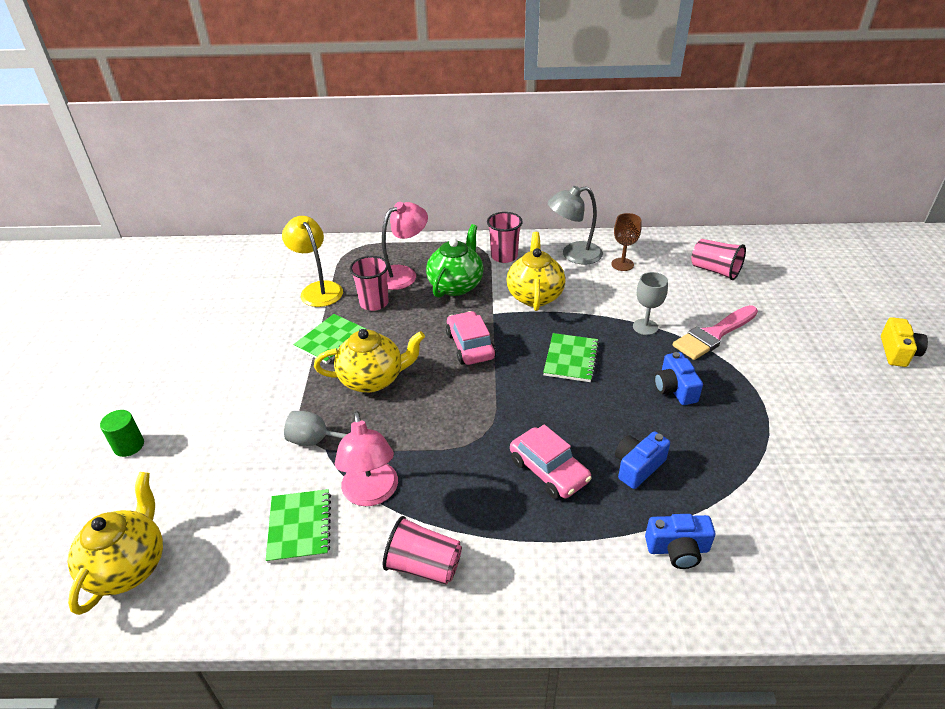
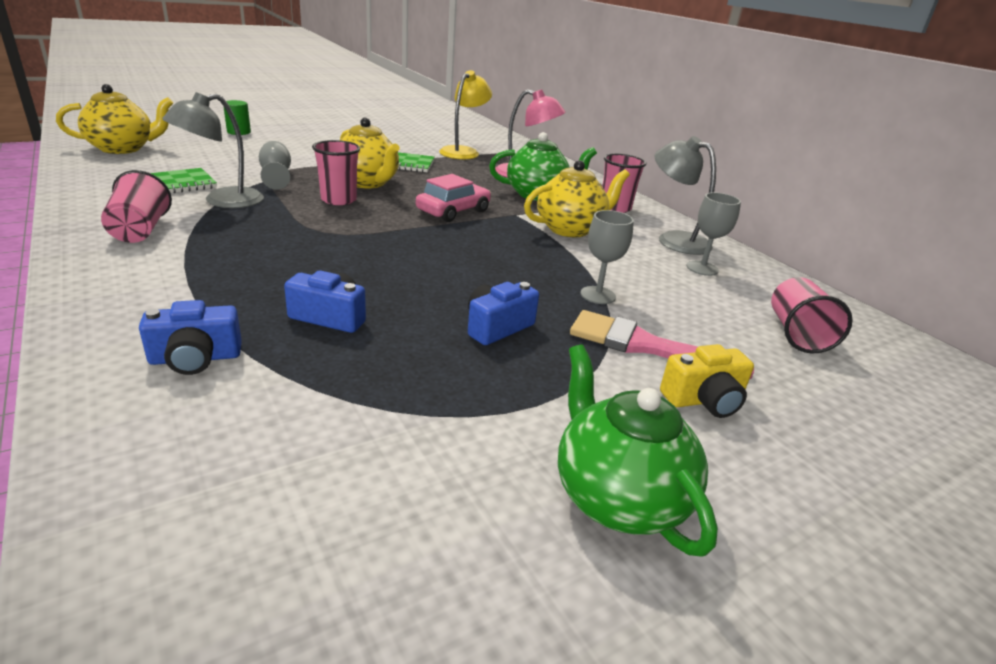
camera: 55 degrees right, 10 degrees down
(371, 494) = (223, 201): pink lamp -> grey lamp
(374, 303) = (470, 170): pink cup -> pink cup (338, 200)
(549, 470) = (293, 268): pink car -> none
(571, 359) = (485, 259): green notebook -> none
(622, 264) = (702, 268): brown goblet -> grey goblet
(677, 549) = (195, 358): blue camera -> blue camera turned 75 degrees counterclockwise
(844, 404) = (617, 497): none -> green teapot
(897, 352) = (872, 574): yellow camera -> yellow camera (704, 400)

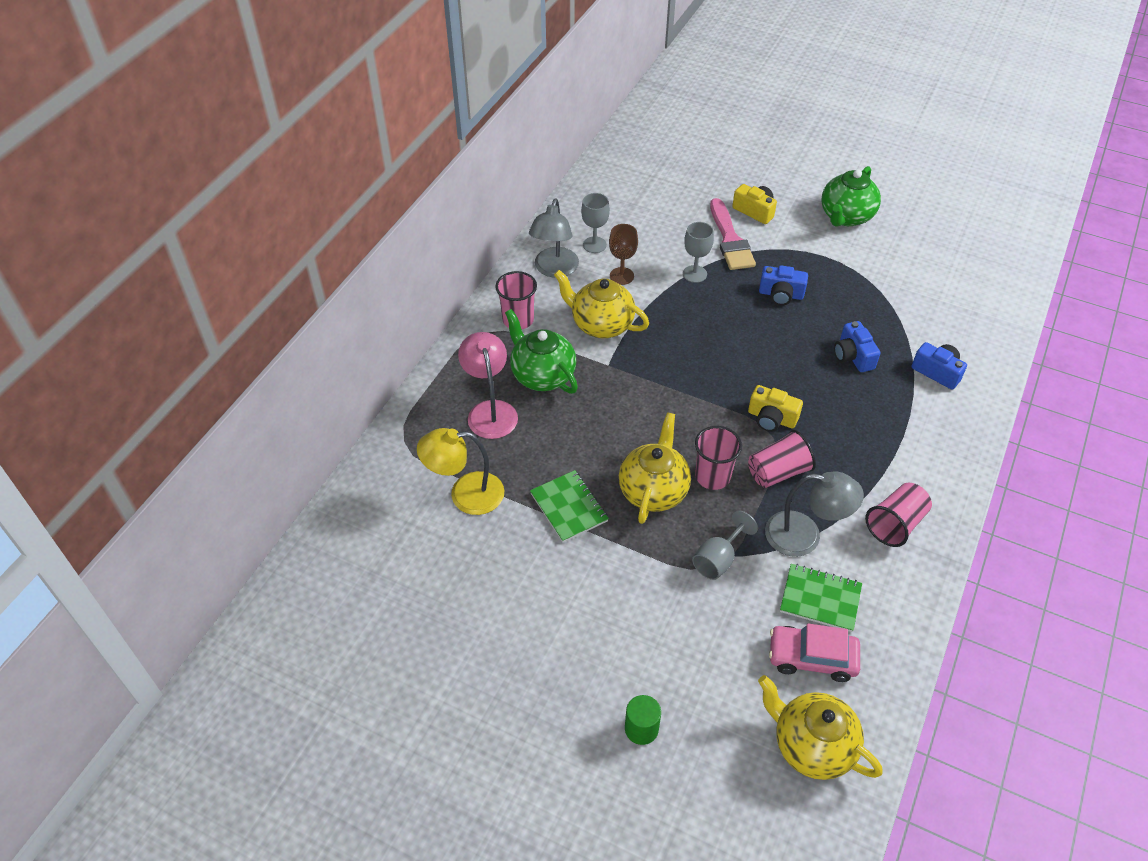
camera: 120 degrees left, 20 degrees up
(343, 240) = (771, 418): none -> yellow camera
(453, 211) = (647, 400): pink car -> pink car (812, 658)
(634, 261) = (621, 276): none -> brown goblet
(797, 334) = (646, 194): pink cup -> pink cup (778, 472)

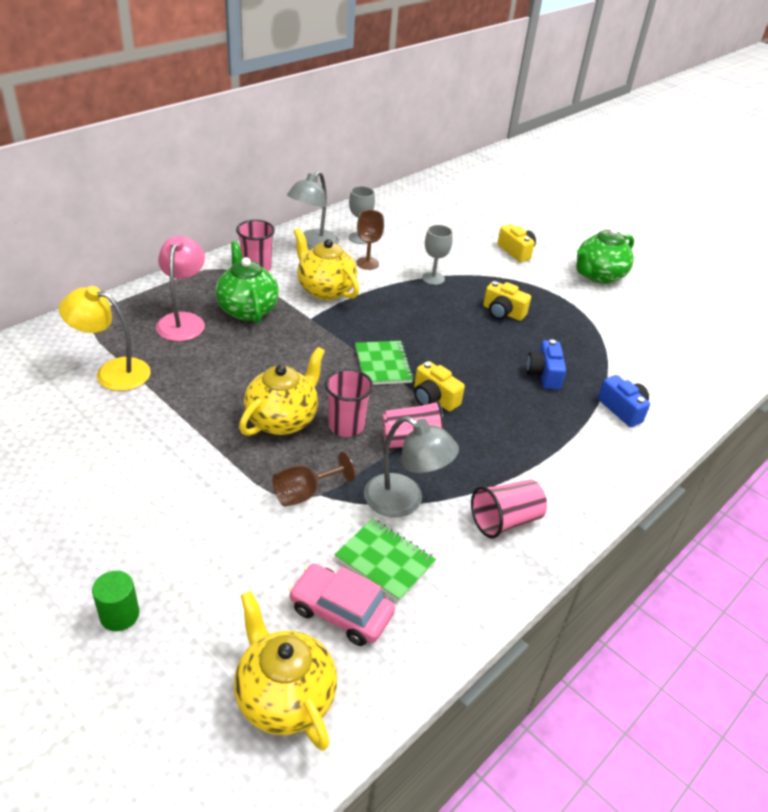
camera: 15 degrees right, 10 degrees down
(569, 507) = (195, 409): green notebook -> green notebook (383, 364)
(718, 559) = (304, 493): grey goblet -> brown goblet
(730, 240) = (481, 264): pink brush -> none
(781, 294) = (503, 312): blue camera -> yellow camera

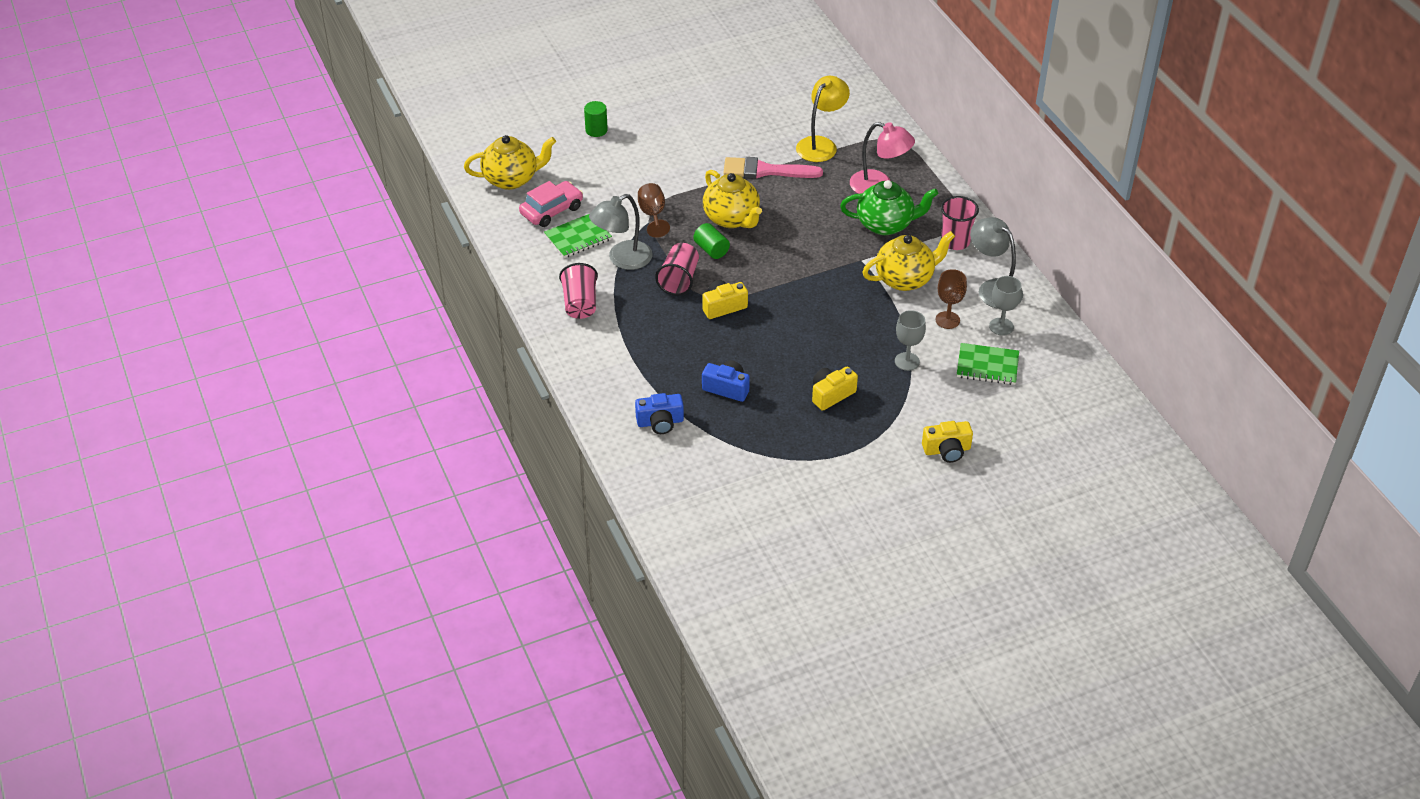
camera: 115 degrees right, 5 degrees up
(178, 408) = (765, 171): none -> pink brush
(346, 426) = (711, 249): pink cup -> green cylinder
(383, 364) = (778, 288): green notebook -> green notebook (987, 366)
(598, 276) = (878, 505): green teapot -> none

